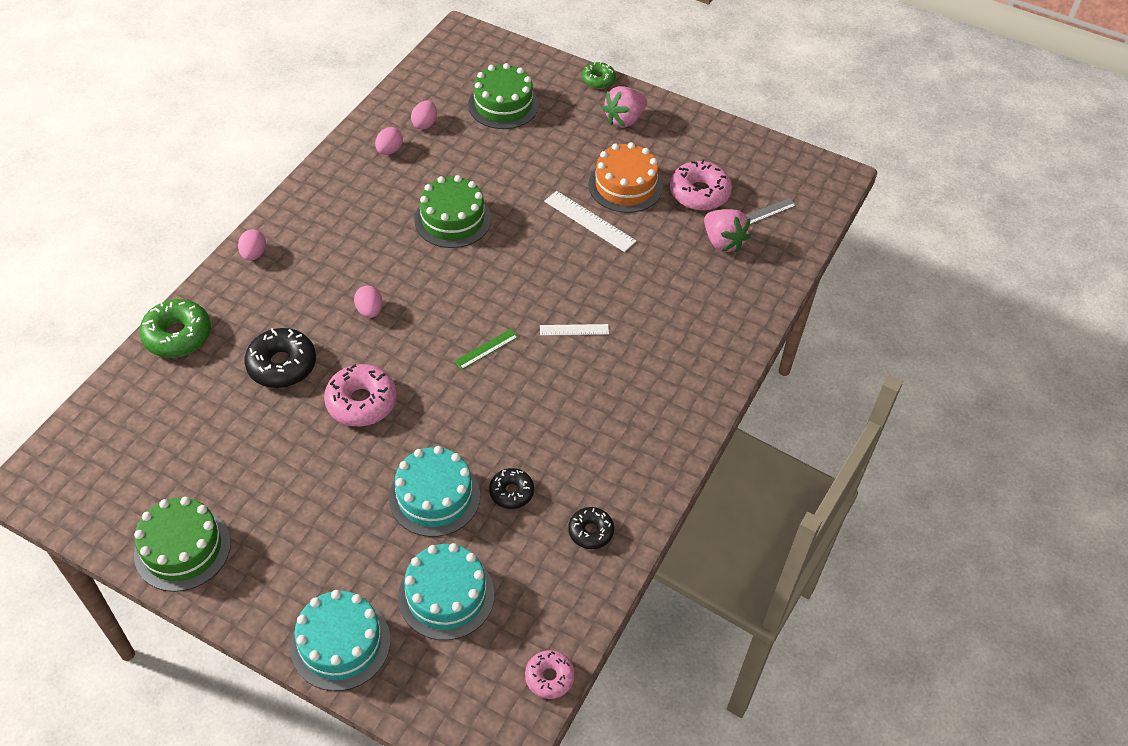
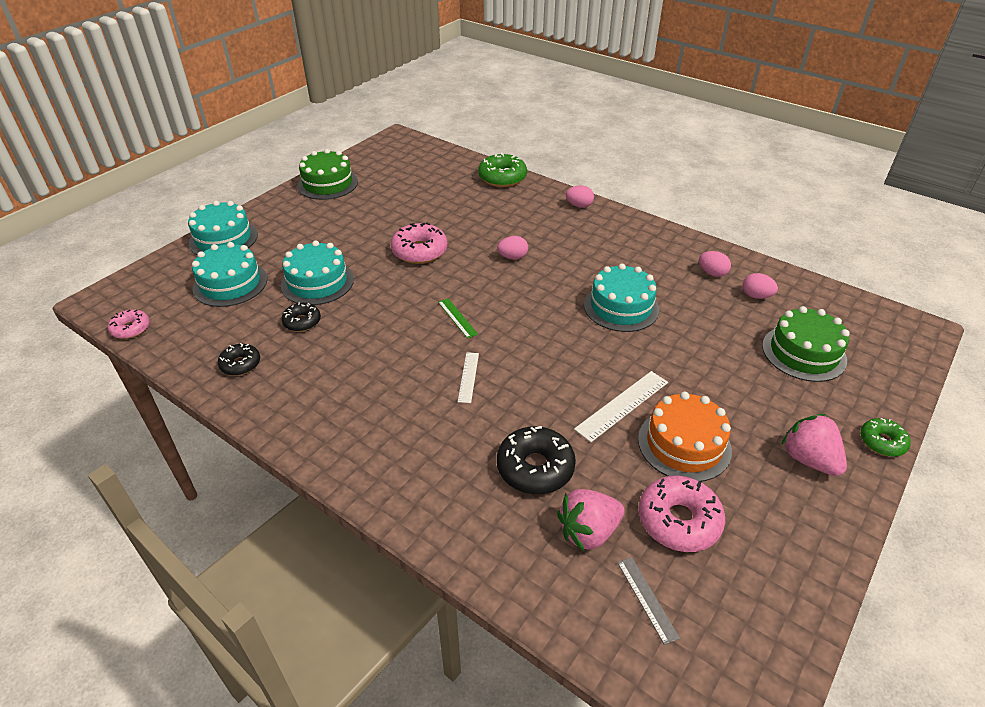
camera: 100 degrees right, 10 degrees down
(282, 365) = (465, 217): black donut -> black donut (535, 468)
(452, 219) = (621, 307): green cake -> turquoise cake

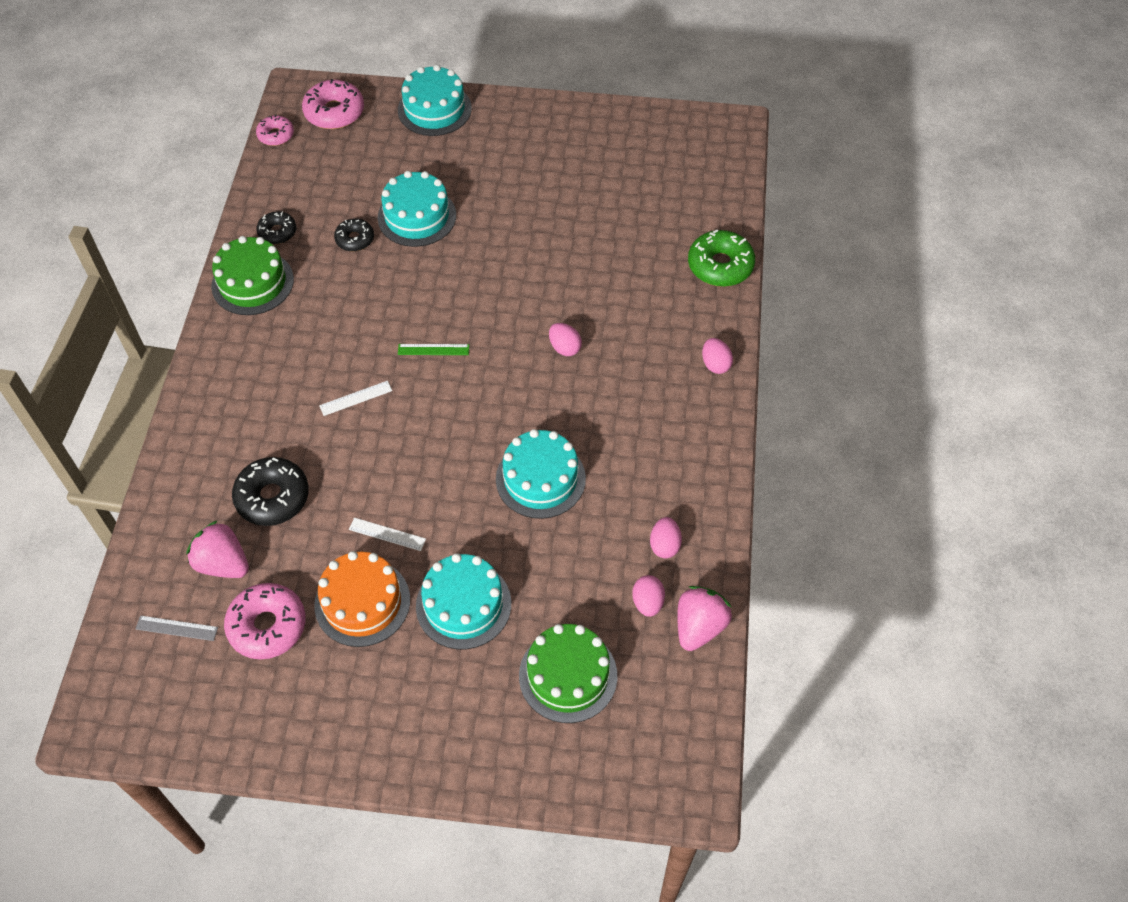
camera: 60 degrees right, 15 degrees up
(230, 284) = (373, 157): turquoise cake -> turquoise cake (463, 604)
(327, 184) = (586, 125): green cake -> green cake (252, 282)
(419, 251) = (520, 266): pink donut -> pink donut (334, 112)
(457, 318) = (433, 349): green ruler -> green ruler turned 60 degrees clockwise
(622, 405) = (387, 534): white ruler -> white ruler, size x0.62
(647, 599) = (176, 628): grey ruler -> grey ruler turned 60 degrees clockwise
(809, 459) = (399, 714): pink strawberry -> pink strawberry (699, 627)
(882, 442) = (461, 778): green donut -> none

